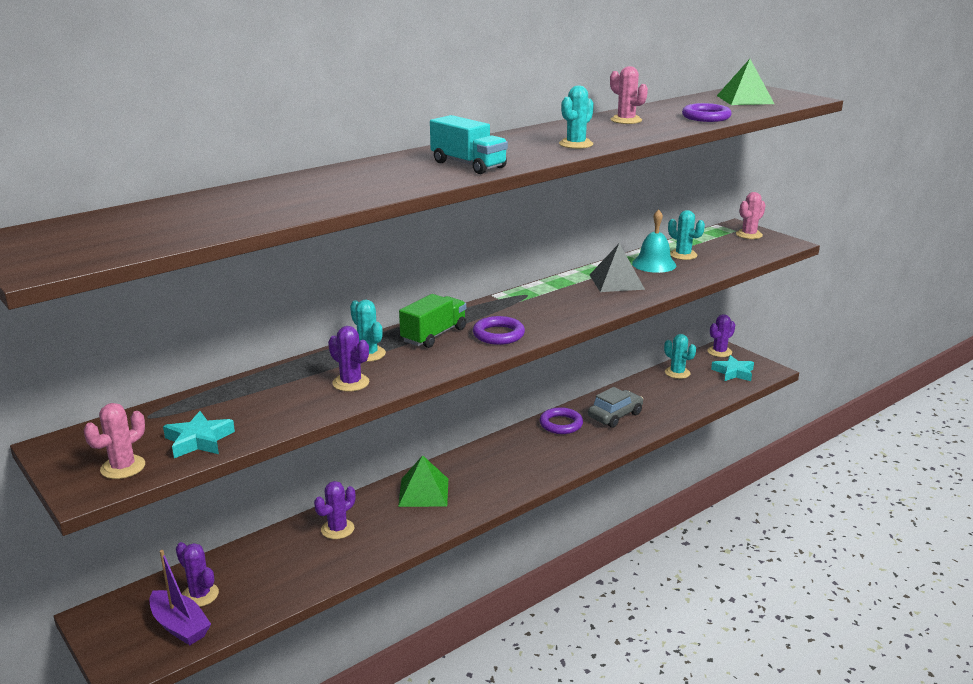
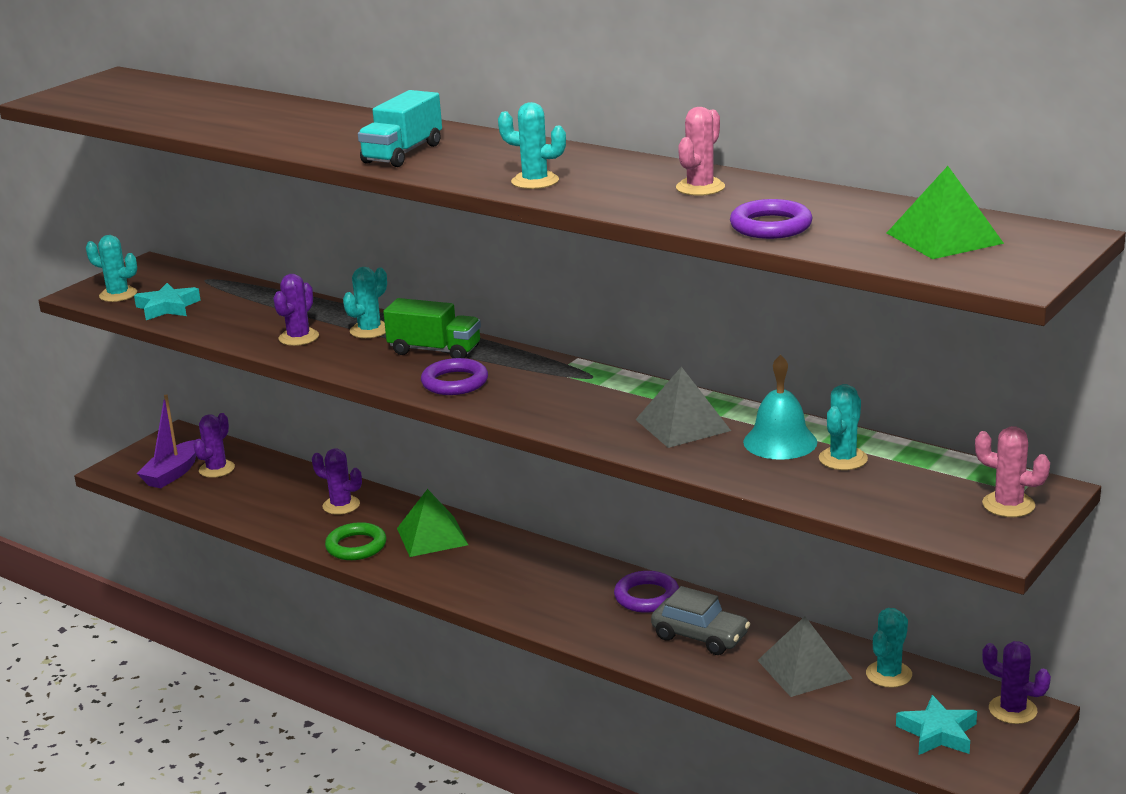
camera: 75 degrees right, 0 degrees up
(123, 467) = (118, 295): pink cactus -> turquoise cactus
(412, 529) = (356, 546): none -> green ring
(663, 393) = (804, 669): none -> grey pyramid

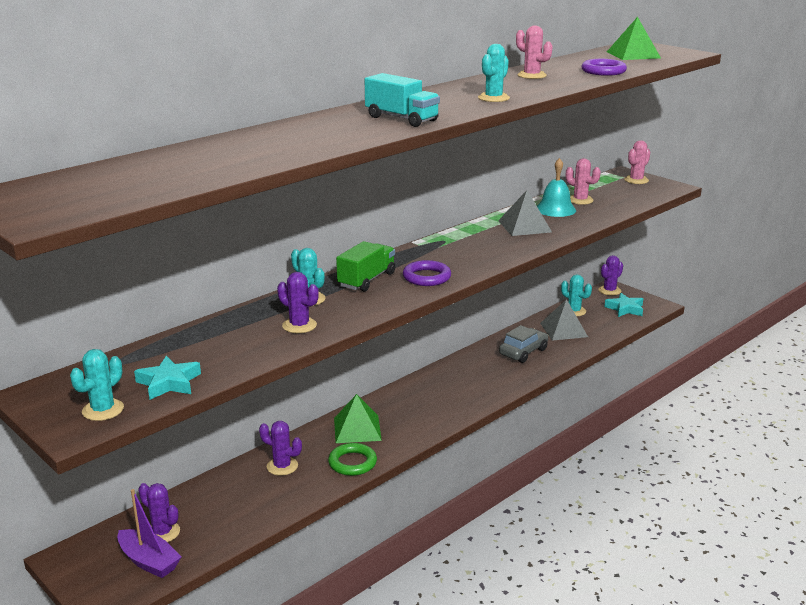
camera: 80 degrees left, 0 degrees up
(341, 505) = (282, 466): purple cactus -> purple cactus turned 75 degrees clockwise
(646, 597) = (474, 362): purple ring -> none
(843, 459) = (580, 200): turquoise cactus -> pink cactus

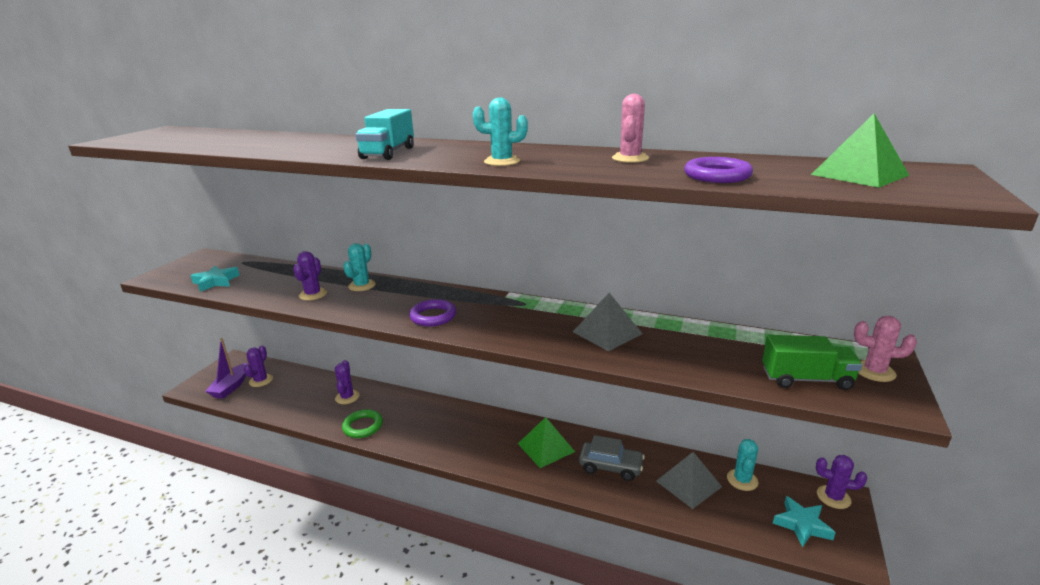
camera: 65 degrees right, 0 degrees up
(103, 410) = (180, 276): turquoise cactus -> none
(357, 429) = (411, 412): green pyramid -> green pyramid (546, 447)
(367, 280) = (411, 295): green truck -> green truck (806, 379)
(555, 209) = (681, 338): turquoise bell -> none
(580, 200) = (733, 347): pink cactus -> none

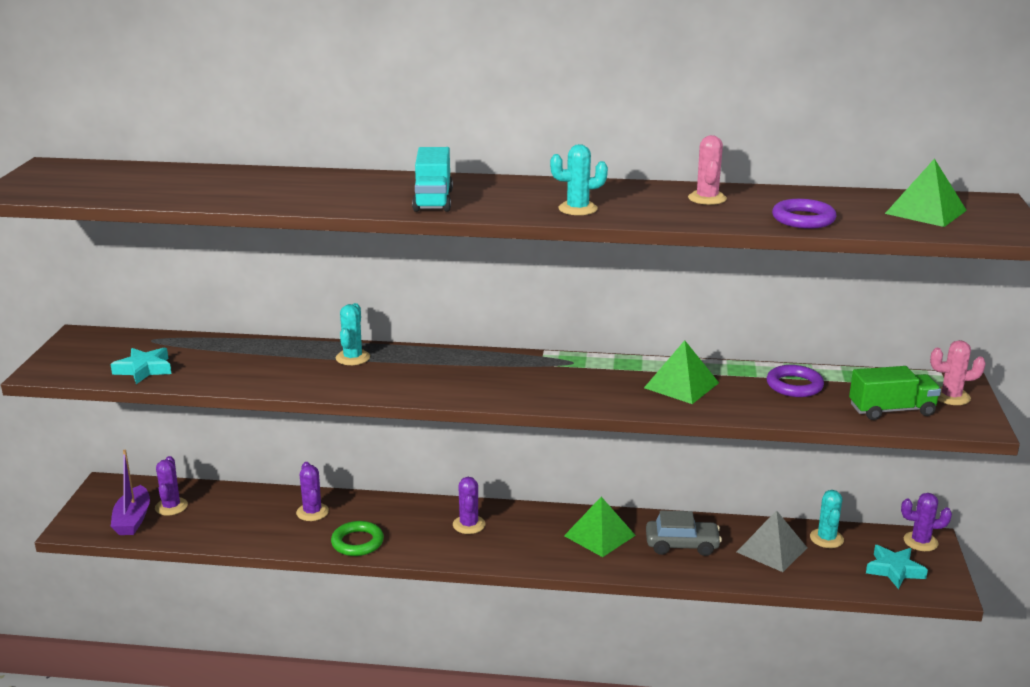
camera: 15 degrees left, 0 degrees up
(313, 294) = (298, 374): purple cactus -> purple cactus (469, 525)
(433, 316) = (474, 386): purple ring -> purple ring (794, 385)
(607, 332) = (681, 385): grey pyramid -> green pyramid

